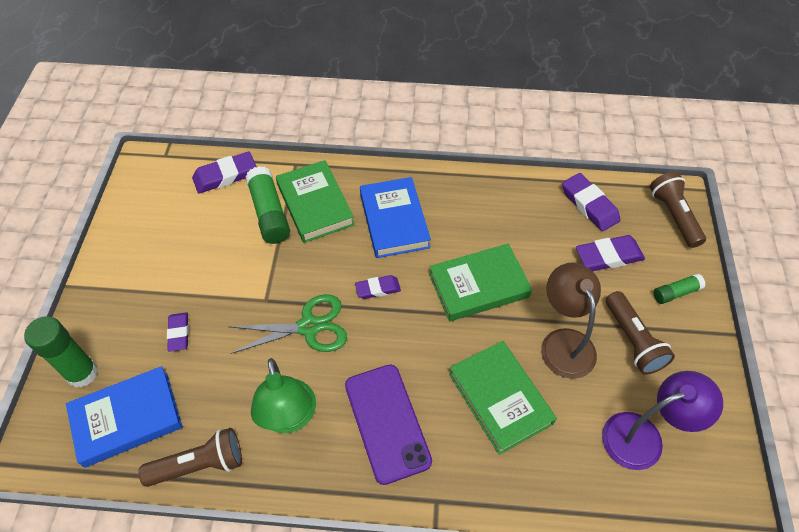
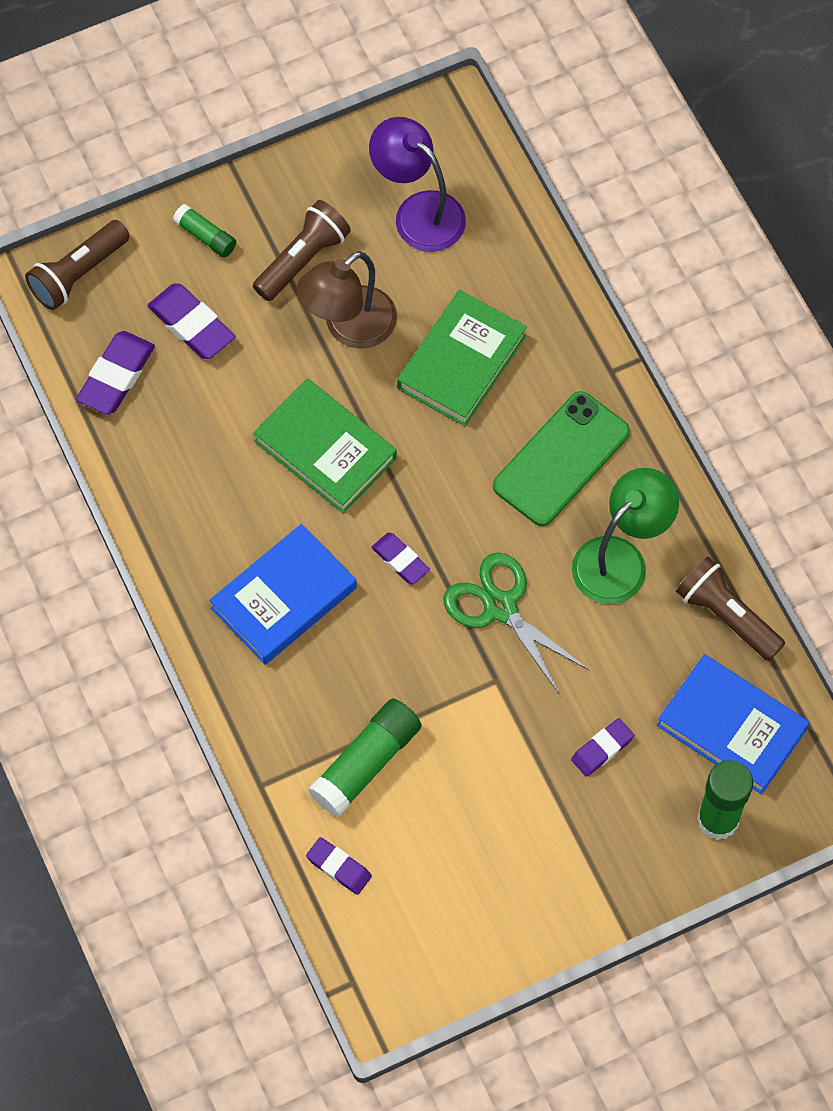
camera: 120 degrees left, 10 degrees up
(225, 176) = (339, 867): purple eraser -> purple eraser, size x0.63
(315, 205) = (317, 713): green book -> none
(387, 422) = (561, 459): purple phone -> green phone

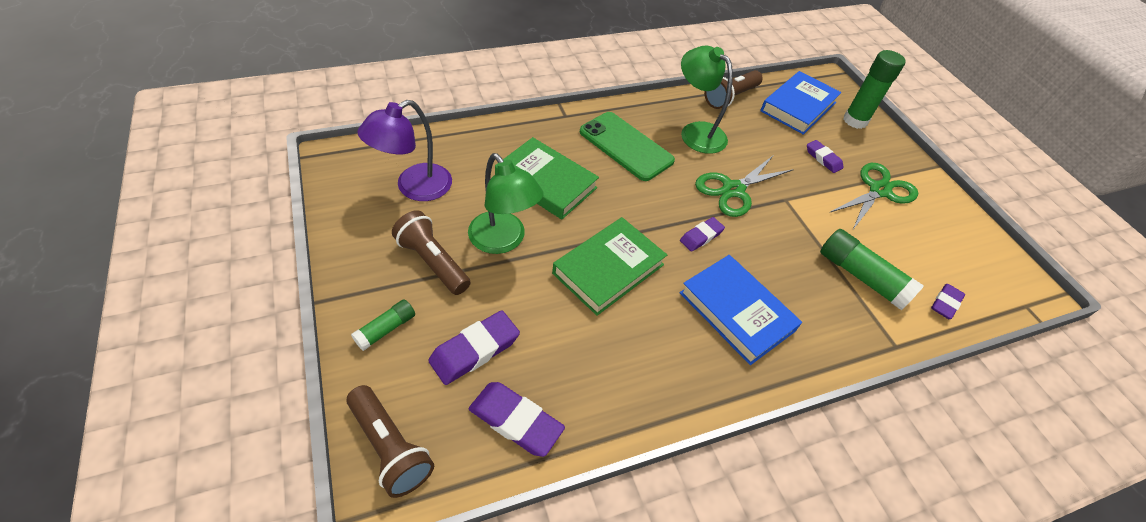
camera: 90 degrees left, 15 degrees down
(349, 327) = (503, 241): brown lamp -> green lamp
(545, 825) = (879, 191): none -> green scissors

